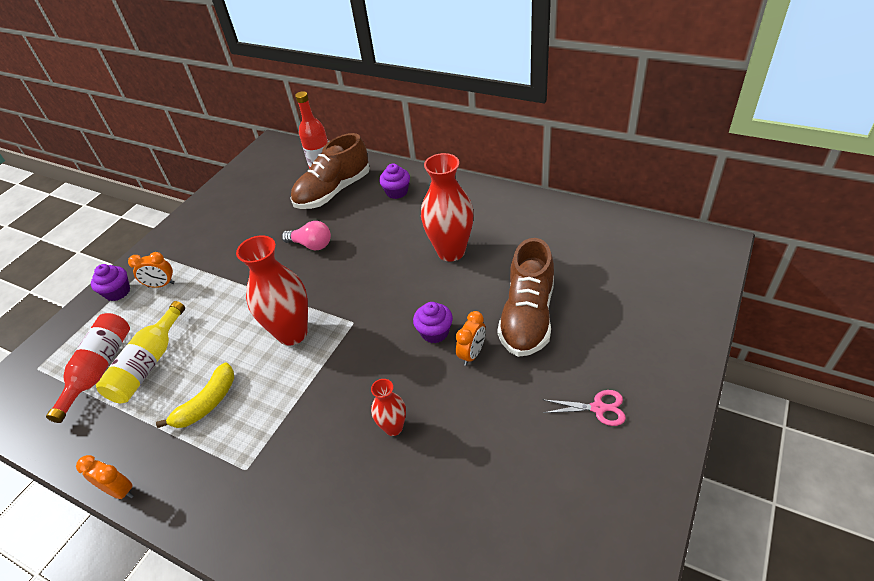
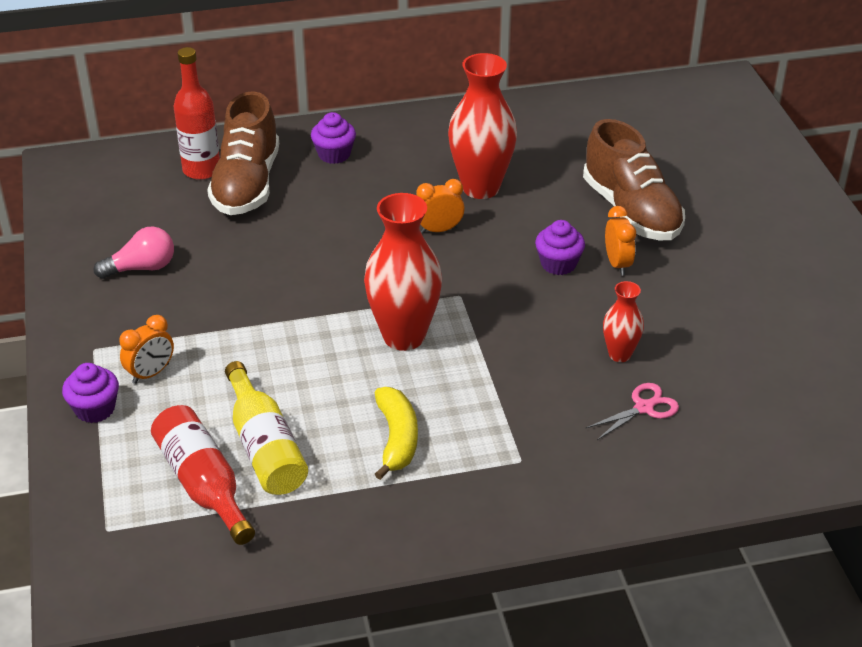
camera: 45 degrees left, 5 degrees down
(120, 491) = (410, 552): orange clock -> orange clock (439, 230)
(311, 245) = (301, 248): pink light bulb -> pink light bulb (142, 268)
(598, 408) = (773, 251): pink scissors -> pink scissors (644, 408)

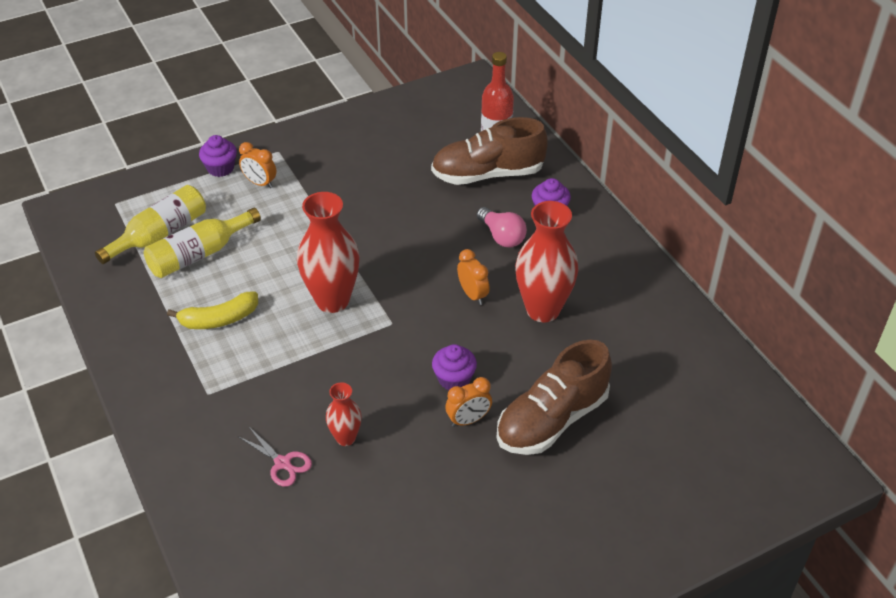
camera: 75 degrees right, 5 degrees up
(142, 268) = (369, 149): pink light bulb -> pink light bulb (502, 236)
(203, 484) = (160, 234): red bottle -> yellow bottle

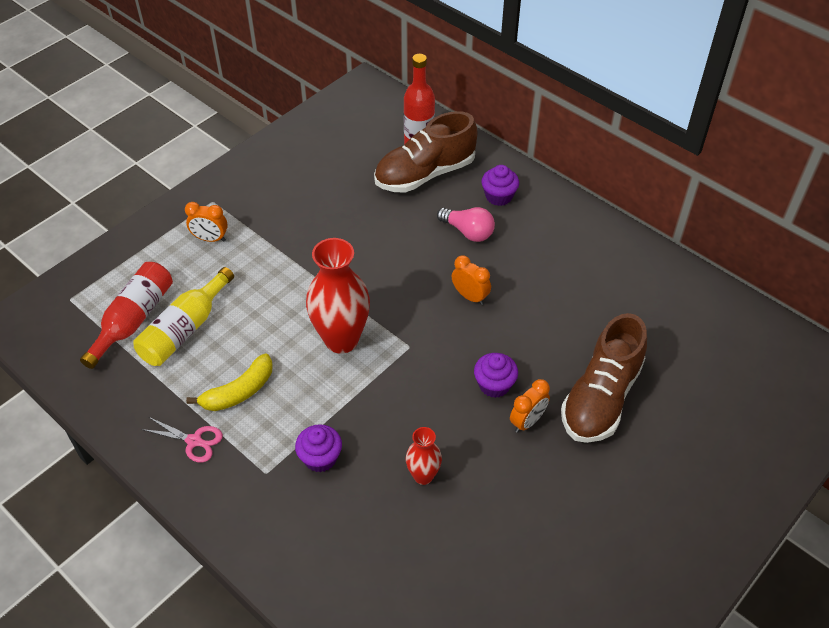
camera: 20 degrees left, 5 degrees up
(160, 234) = (134, 319): yellow bottle -> red bottle
(220, 168) = (162, 233): purple cupcake -> purple cupcake (320, 458)
(282, 463) = (375, 521): pink scissors -> pink scissors (194, 441)
(543, 310) = (540, 293): red vase -> none

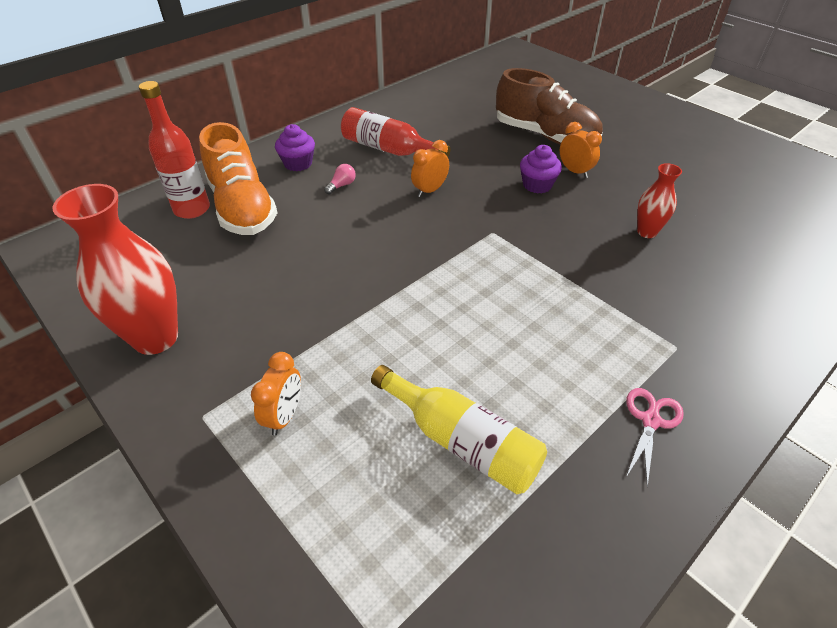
camera: 85 degrees left, 5 degrees down
(134, 319) = (437, 517): red bottle -> red bottle (388, 149)
(239, 392) = (566, 374): yellow banana -> none
(320, 458) = (645, 301): purple cupcake -> none
(341, 340) = (483, 281): red vase -> red vase (155, 338)
(425, 174) = (242, 207): brown shoe -> orange shoe
(468, 232) = (341, 185): pink light bulb -> pink light bulb, size x0.57

